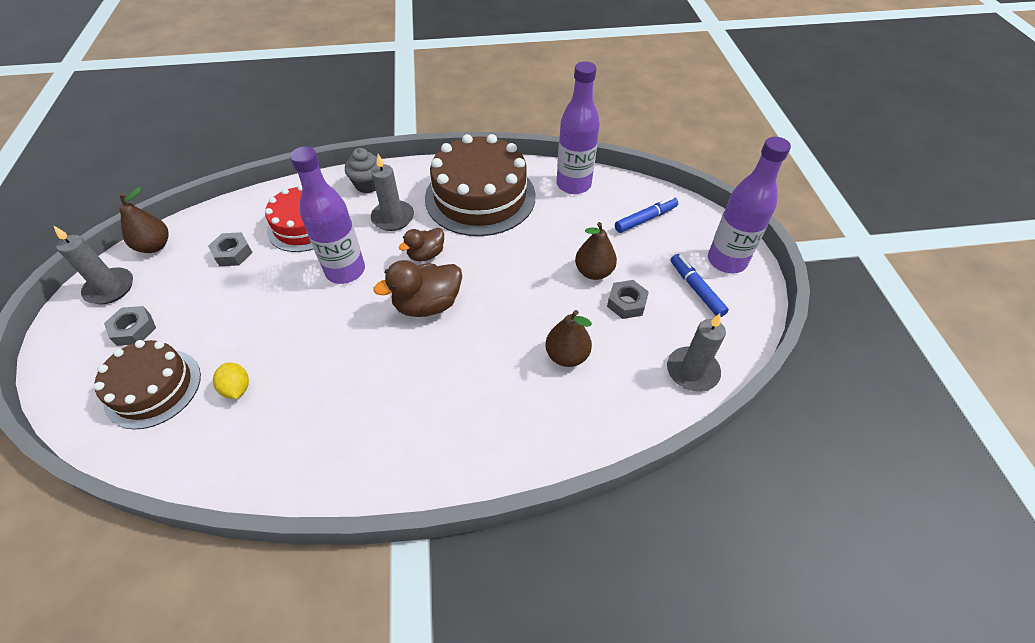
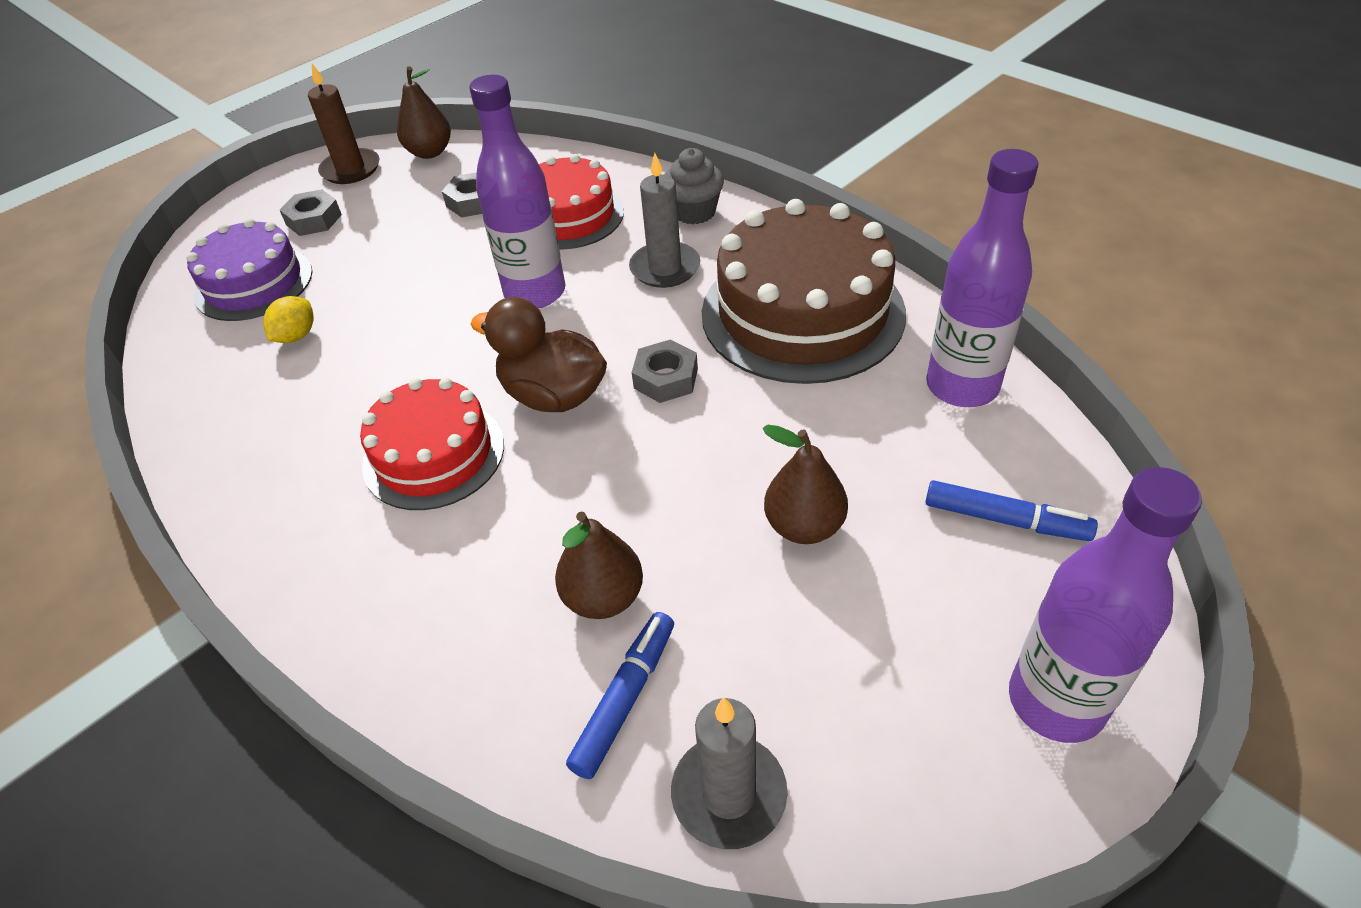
camera: 55 degrees right, 5 degrees down
(110, 288) = (351, 169): grey candle -> brown candle
(153, 388) = (254, 283): brown cake -> purple cake
(412, 372) = (433, 454): none -> red cake
(426, 254) = (636, 337): brown duck -> none
(626, 303) = (784, 608): grey nut -> grey nut (665, 378)
(696, 289) = (926, 692): blue marker -> blue marker (624, 699)

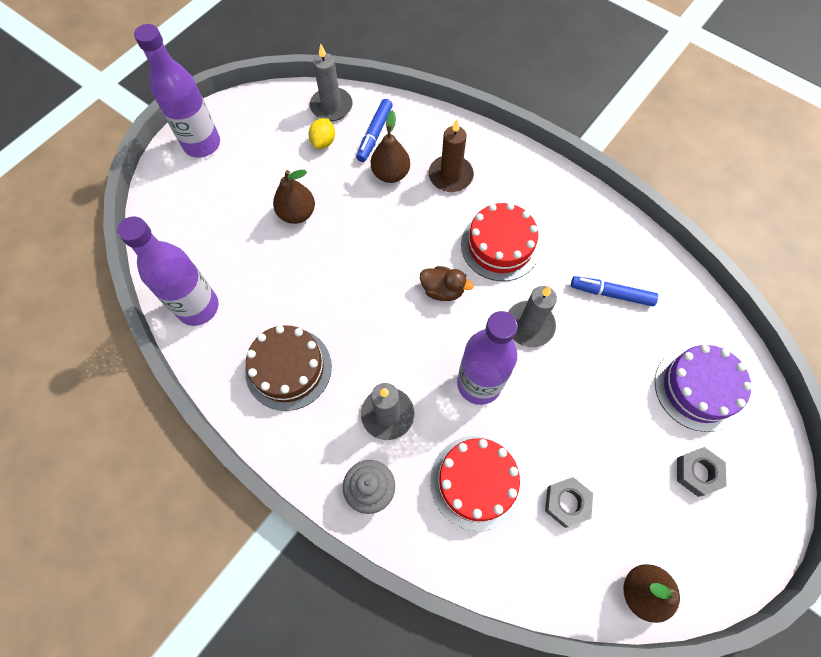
camera: 170 degrees right, 20 degrees up
(296, 336) = (633, 334): yellow lemon -> yellow lemon (323, 142)
(351, 169) = (707, 557): brown candle -> brown candle (450, 176)
(437, 349) = (529, 325): none -> grey candle
(553, 395) = (442, 290): brown duck -> brown duck, size x0.62
(665, 378) = (376, 306): grey nut -> none
(802, 313) = (288, 368): brown cake -> brown cake, size x0.62
(1005, 519) = (198, 222): blue marker -> blue marker (611, 294)

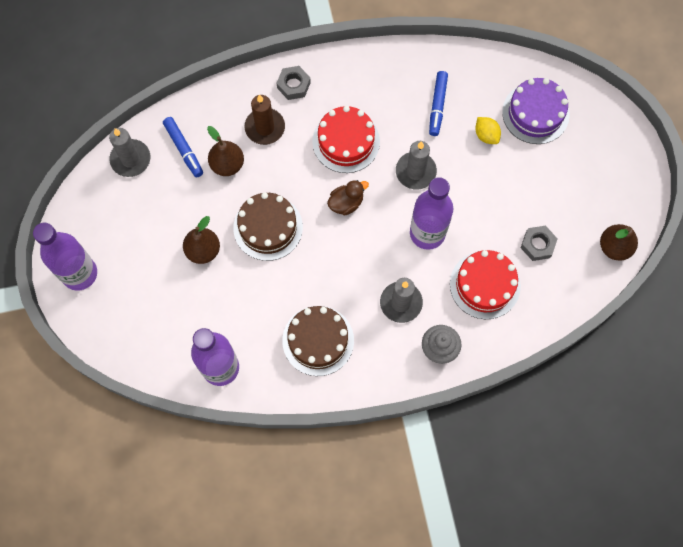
camera: 50 degrees left, 5 degrees up
(323, 142) = (157, 188): yellow lemon -> yellow lemon (486, 135)
(362, 246) = (268, 227): none -> brown cake
(611, 294) = (437, 105): blue marker -> blue marker turned 45 degrees counterclockwise
(697, 472) = (579, 160): grey nut -> grey nut (293, 85)

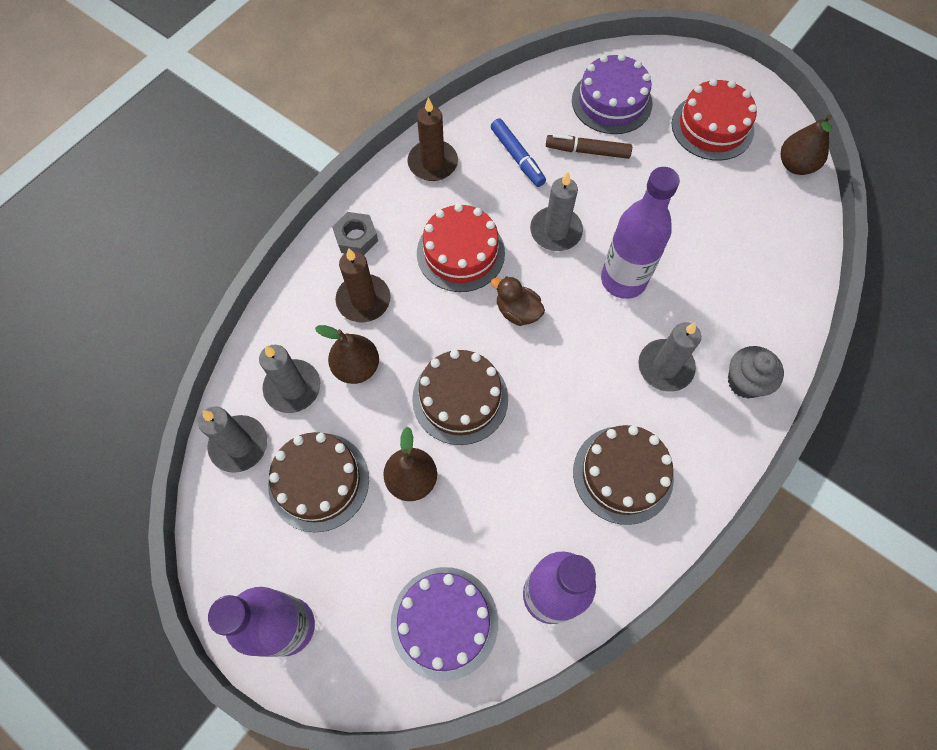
camera: 40 degrees left, 5 degrees down
(154, 212) = (319, 481): none -> brown cake
(156, 336) = (444, 622): none -> purple cake
(184, 149) = (292, 387): blue marker -> grey candle
(346, 203) = (517, 311): brown duck -> brown duck turned 75 degrees counterclockwise
(381, 70) = (433, 163): none -> brown candle
(485, 285) = (723, 286): red cake -> red cake (712, 127)
(486, 135) = (587, 151): yellow lemon -> brown marker
(537, 245) = (731, 213): grey nut -> none

